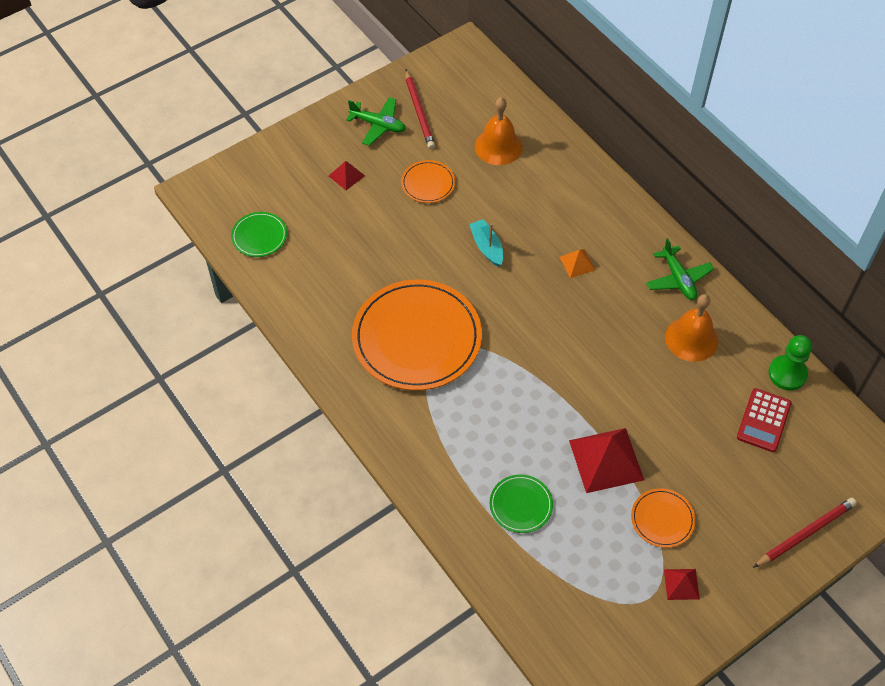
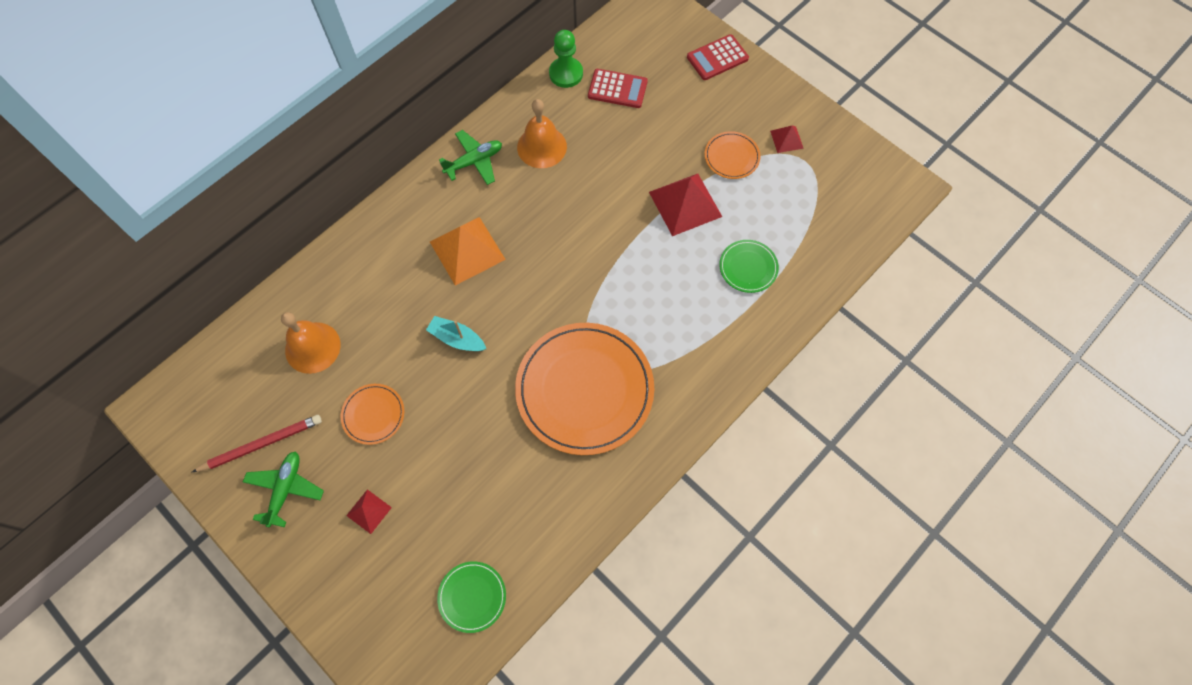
camera: 100 degrees left, 10 degrees up
(487, 247) = (457, 339): turquoise boat -> turquoise boat turned 60 degrees clockwise
(577, 263) = (467, 250): orange pyramid -> orange pyramid, size x1.98
(805, 534) = (717, 58): red pencil -> red calculator

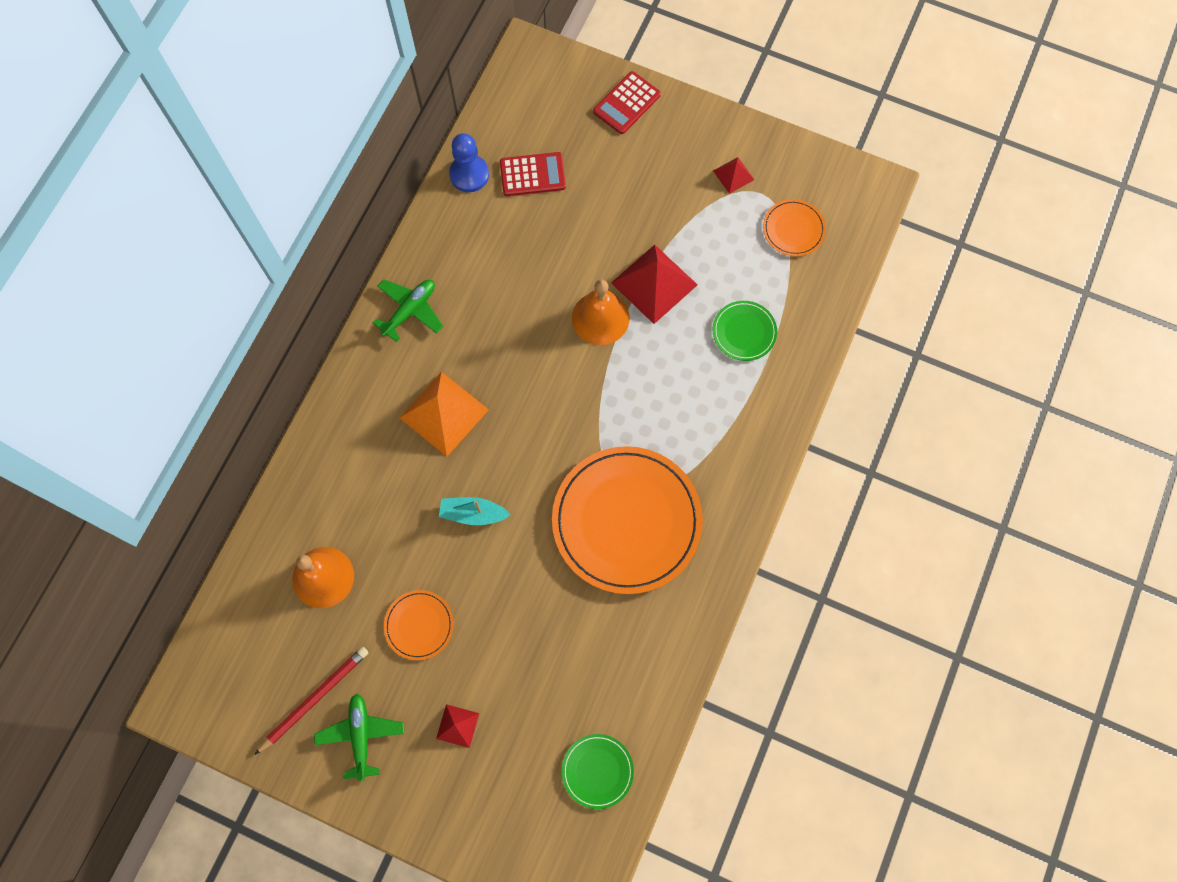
camera: 20 degrees left, 5 degrees up
(542, 147) = (477, 269): orange bell -> orange bell (600, 318)
(566, 73) = (469, 174): green pawn -> blue pawn
(731, 157) = (683, 214): orange plate -> orange plate (793, 229)

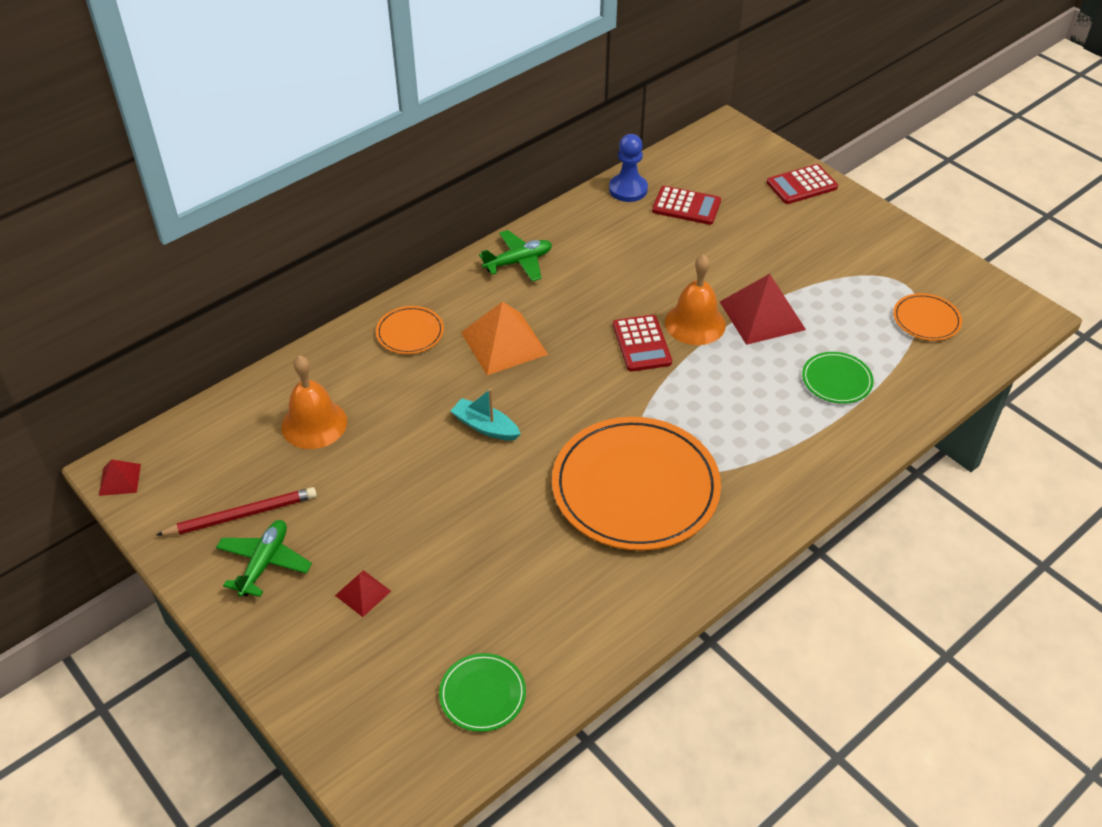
camera: 25 degrees right, 25 degrees down
(419, 625) = (378, 495): orange plate -> orange plate (410, 332)
(564, 362) = (641, 344): none -> red calculator
(733, 175) = (882, 262): red pyramid -> red pyramid (120, 479)

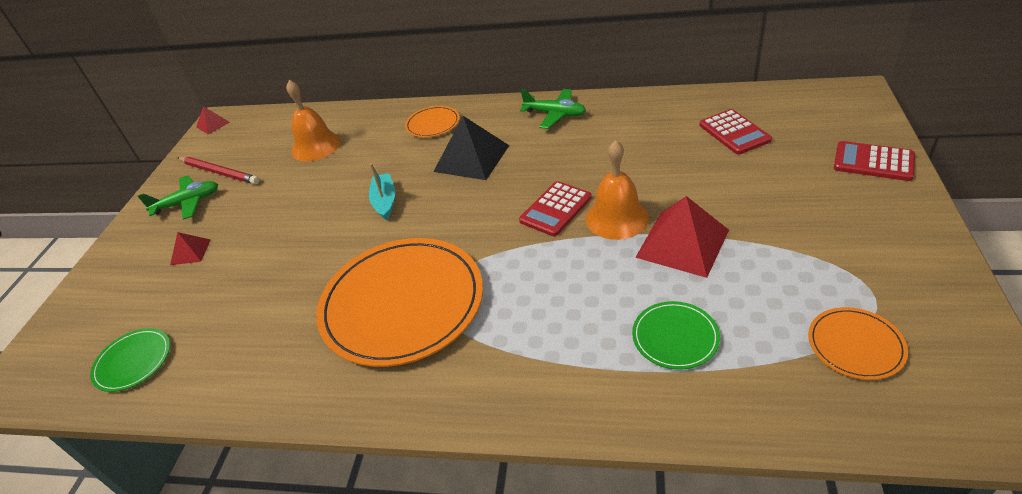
camera: 55 degrees right, 5 degrees down
(504, 343) = (471, 158): orange pyramid -> black pyramid
(628, 189) = (702, 102): blue pawn -> none

